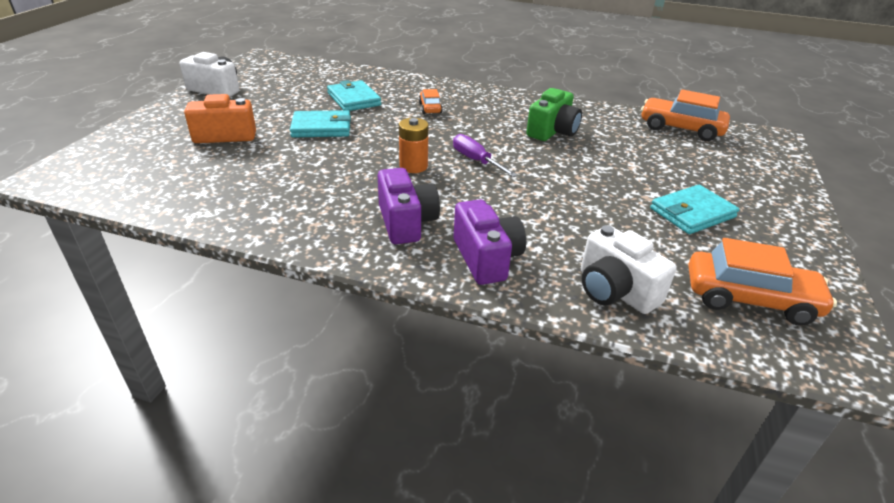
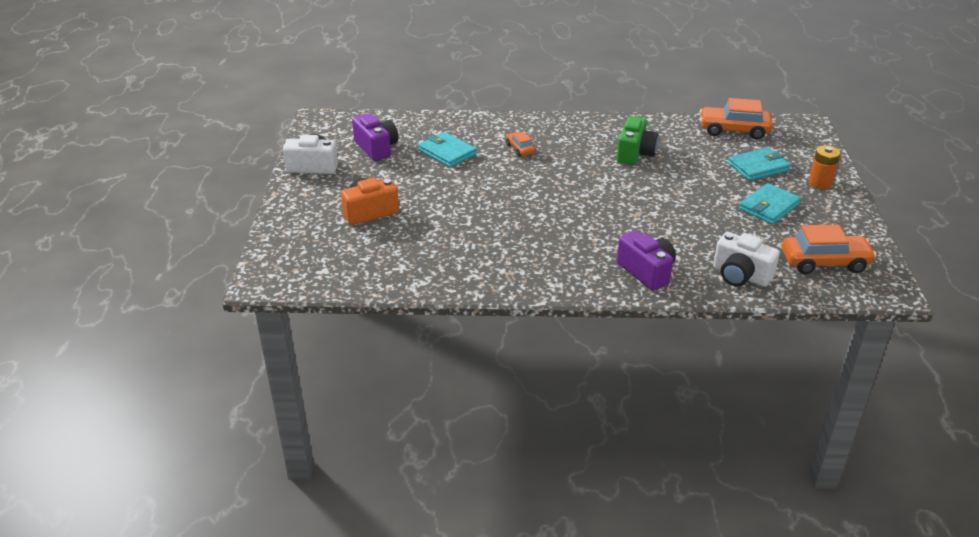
camera: 15 degrees left, 0 degrees up
(321, 127) = (444, 188): turquoise wallet -> turquoise wallet (758, 167)
(406, 222) = (574, 257): purple camera -> purple camera (376, 148)
(413, 166) = (546, 209): orange battery -> orange battery (820, 183)
(475, 160) = (591, 194): purple screwdriver -> none

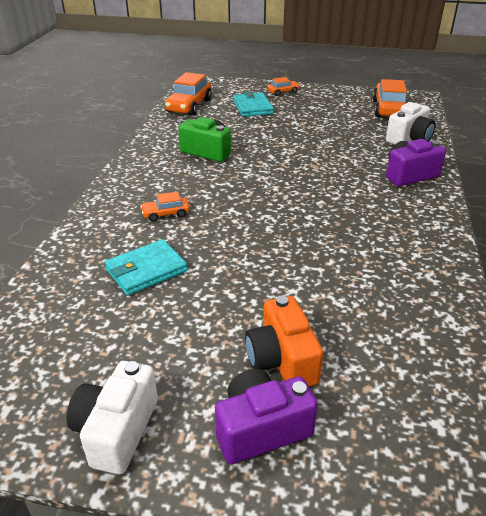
camera: 80 degrees left, 0 degrees up
(376, 148) = (97, 341): purple camera -> purple camera (261, 429)
(769, 207) = (313, 113): turquoise wallet -> none
(820, 183) = (283, 92): orange battery -> orange car

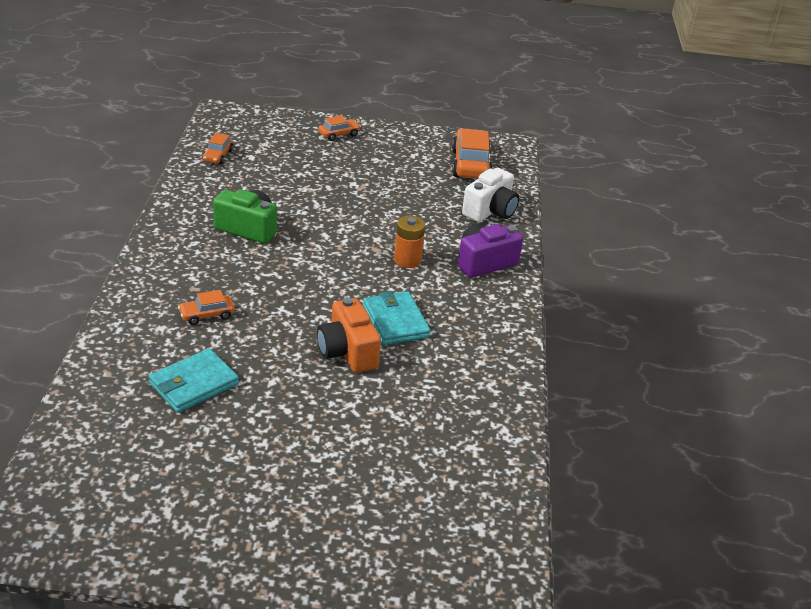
camera: 10 degrees left, 0 degrees up
(117, 430) = (188, 542): white camera -> none
(189, 106) = (218, 156): orange car -> orange car, size x0.53
(252, 107) = (300, 159): turquoise wallet -> turquoise wallet (395, 321)
(261, 429) = (321, 536): purple camera -> none
(281, 360) = (339, 474): orange camera -> orange camera (347, 352)
(341, 173) = (407, 260): none -> orange battery

